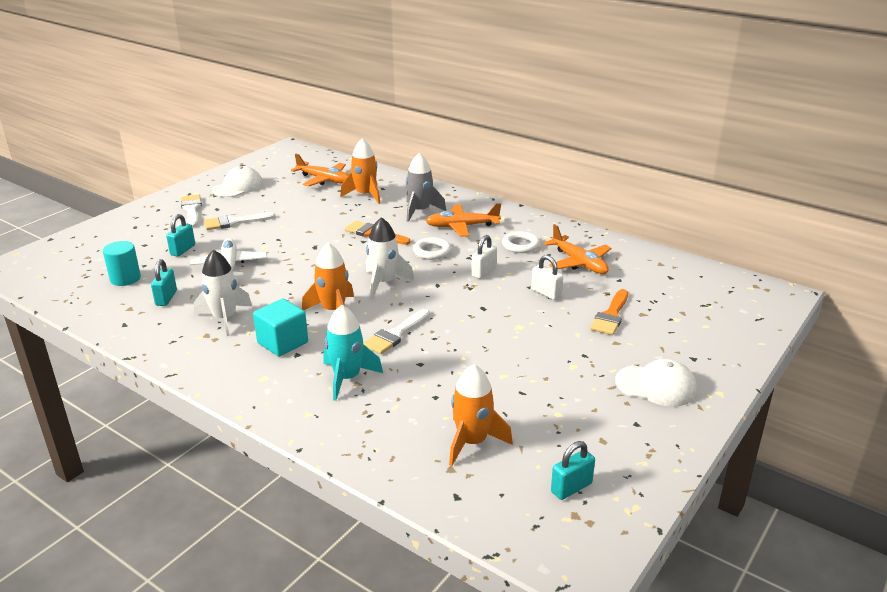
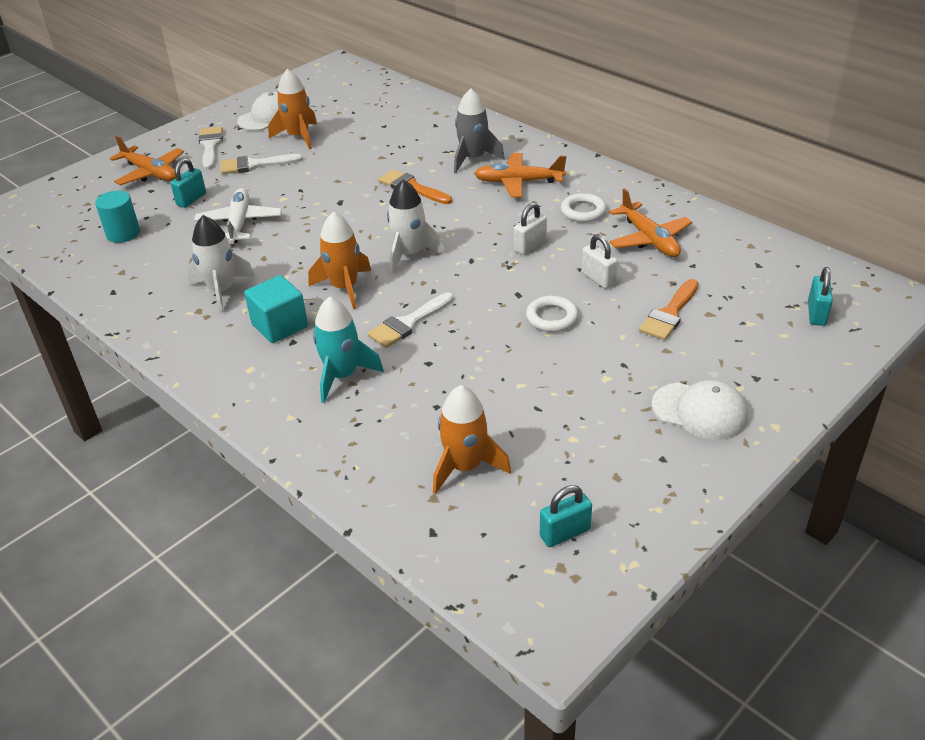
camera: 10 degrees right, 10 degrees up
(166, 298) = (163, 261): turquoise padlock -> turquoise padlock (816, 314)
(324, 180) = (368, 111): orange plane -> orange plane (150, 173)
(365, 195) = (412, 134): orange rocket -> orange rocket (298, 137)
(432, 252) = (474, 215): white ring -> white ring (552, 318)

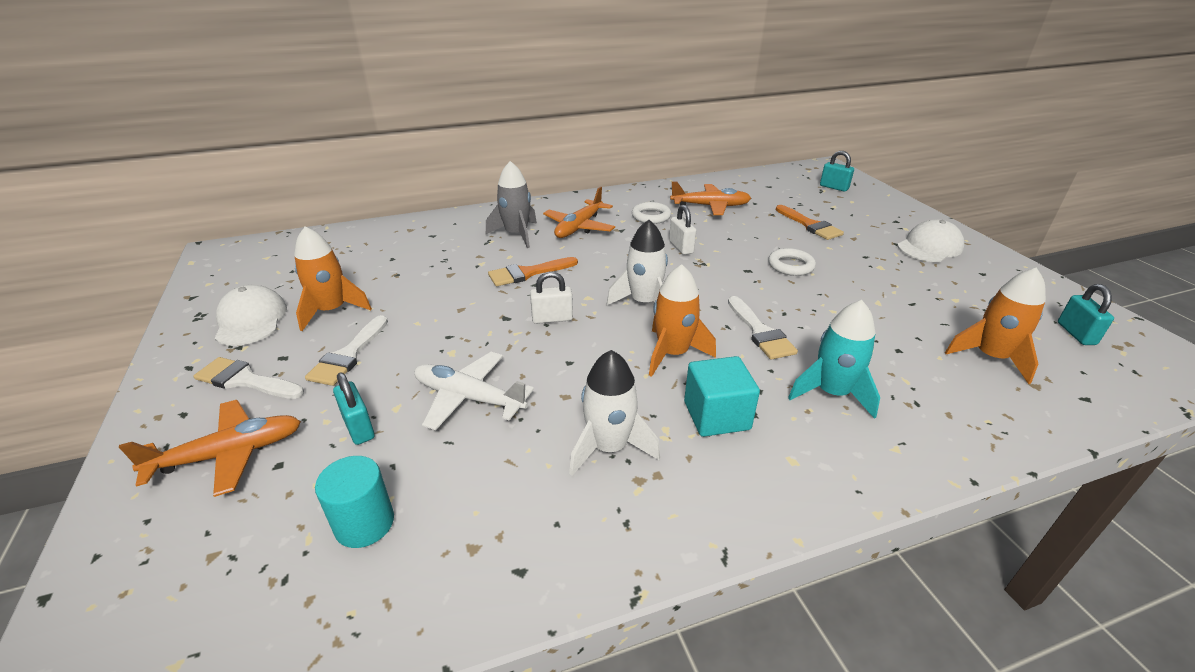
camera: 65 degrees left, 5 degrees down
(598, 279) = (748, 235): white padlock -> white padlock (552, 319)

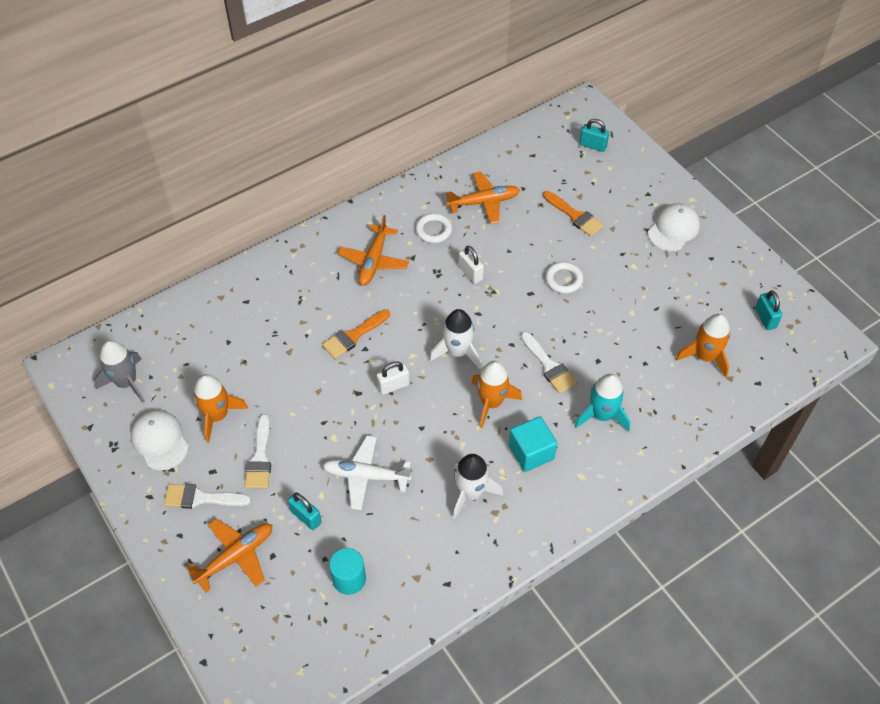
camera: 15 degrees left, 20 degrees up
(516, 234) = (322, 284): grey rocket -> grey rocket (126, 382)

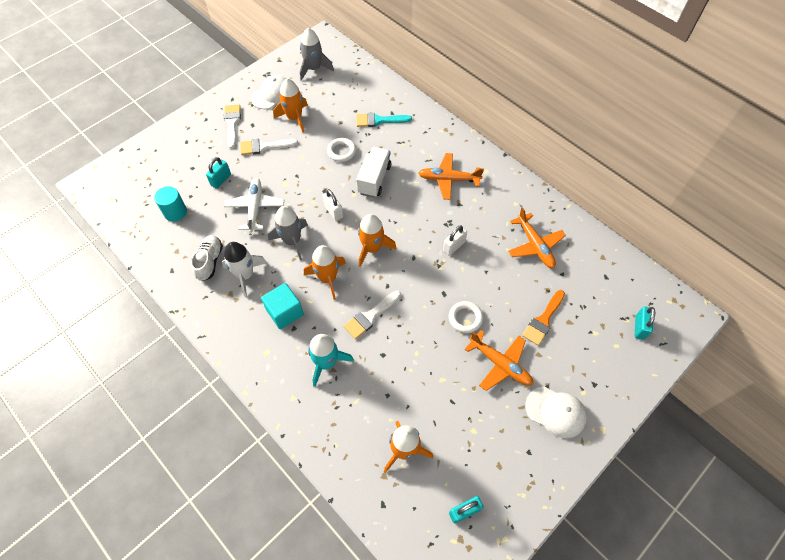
camera: 80 degrees right, 5 degrees up
(235, 556) = (191, 149): orange plane -> orange plane (500, 364)
(255, 317) = (379, 120): none -> turquoise brush
(353, 336) = (374, 179): orange brush -> white truck
(429, 436) = (292, 241): none -> grey rocket
(433, 230) = (491, 214): white ring -> white ring (341, 151)
(442, 535) = (209, 261): none -> white shoe
(457, 352) = (372, 248): white rocket -> orange rocket

